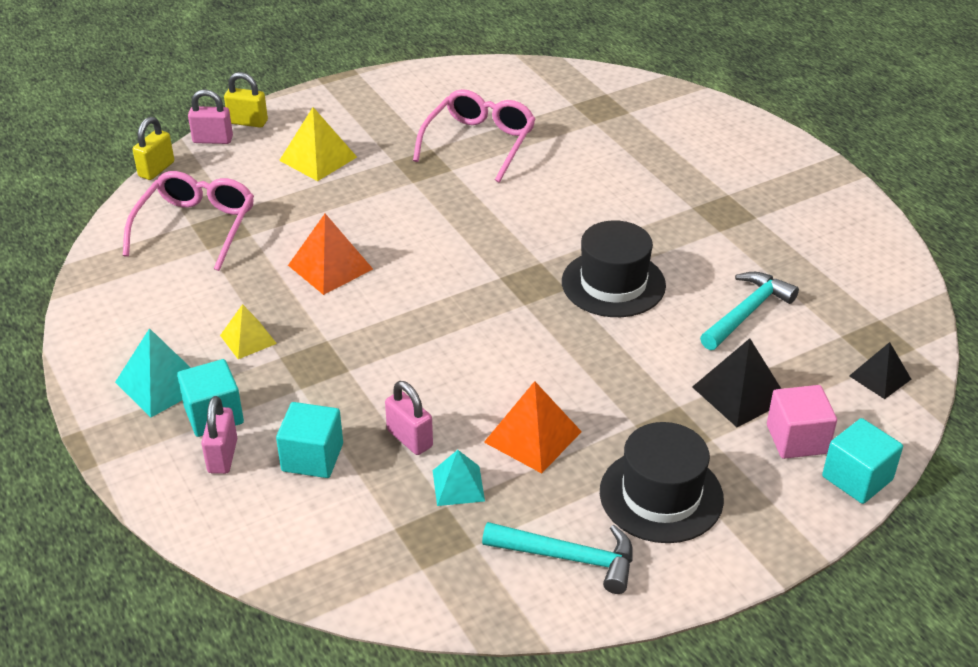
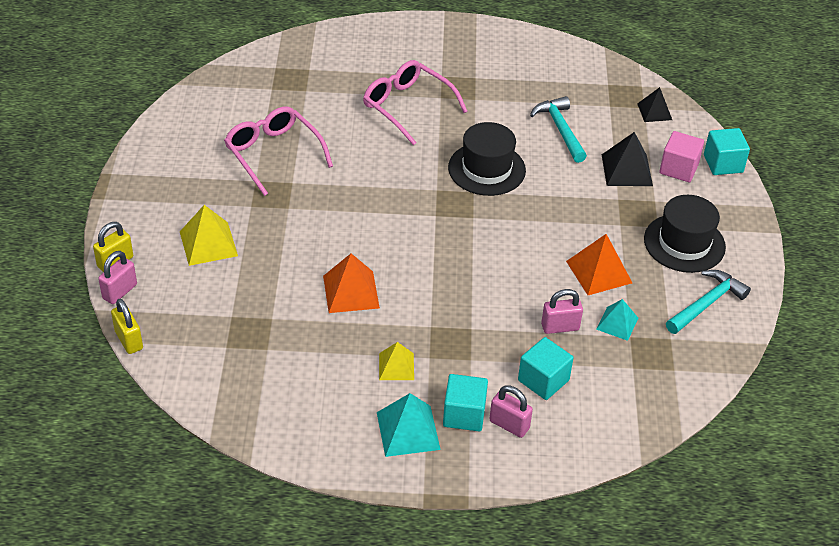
camera: 60 degrees left, 5 degrees up
(196, 227) = (233, 345): pink glasses -> pink glasses (407, 107)

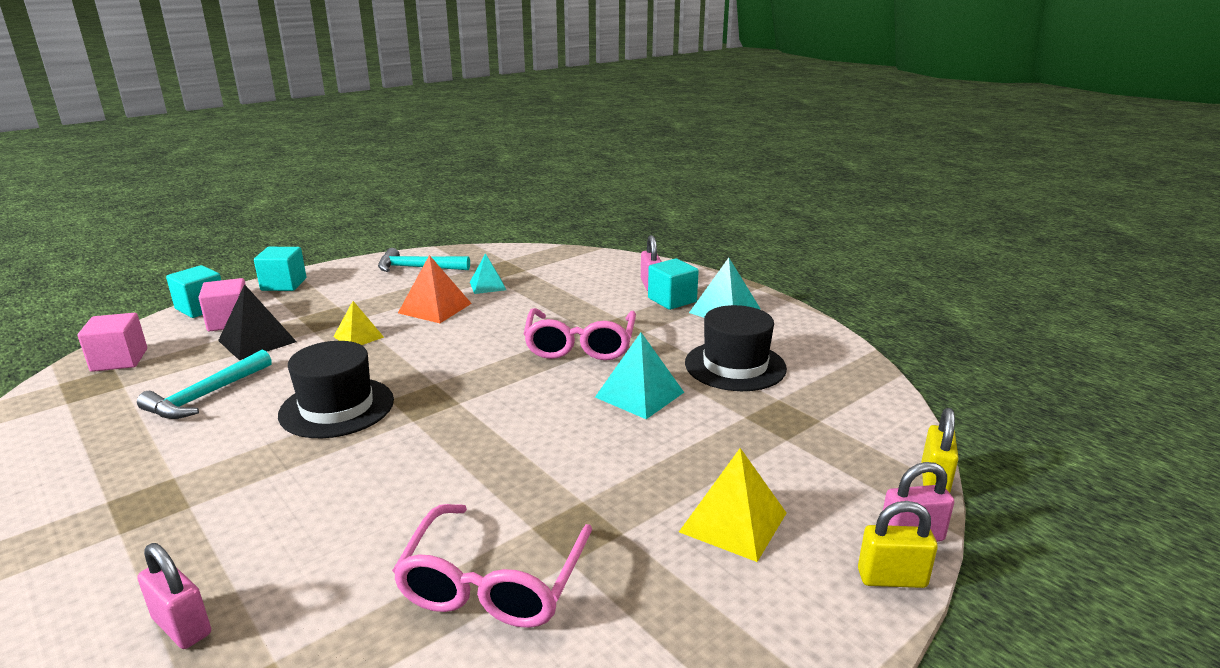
camera: 130 degrees left, 20 degrees down
(351, 292) = (639, 394): orange pyramid -> turquoise pyramid
(396, 366) = (679, 338): yellow pyramid -> yellow pyramid (358, 337)
(407, 107) = (241, 522): pink glasses -> pink glasses (580, 345)
(543, 380) = (590, 289): turquoise cube -> turquoise cube (284, 284)
(560, 327) = (525, 301): pink padlock -> pink padlock (182, 626)
(654, 111) = (119, 360): black pyramid -> pink cube
(684, 243) = (349, 291): black hat -> black hat (735, 366)

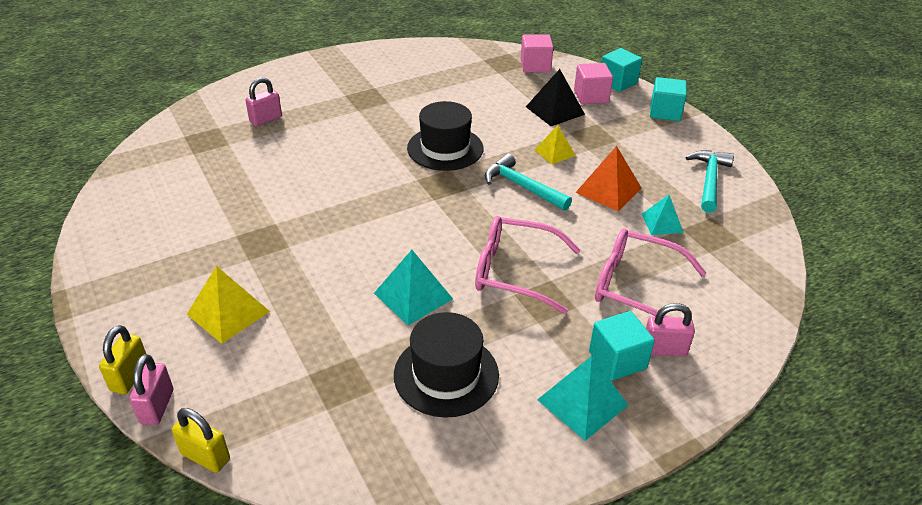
camera: 100 degrees right, 15 degrees up
(205, 396) = (477, 100): turquoise hammer -> turquoise hammer (522, 186)
(493, 582) = (237, 206): pink glasses -> pink glasses (636, 287)

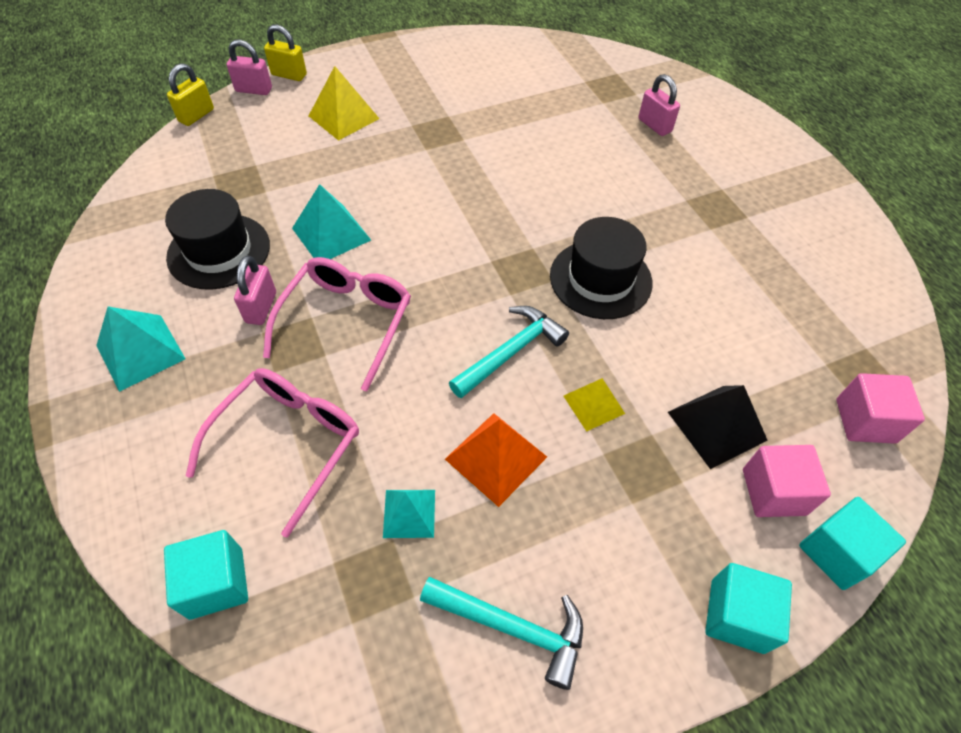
camera: 95 degrees right, 15 degrees up
(617, 360) = (181, 395): turquoise cube -> turquoise cube (216, 583)
(664, 349) = (178, 447): pink padlock -> pink padlock (261, 307)

